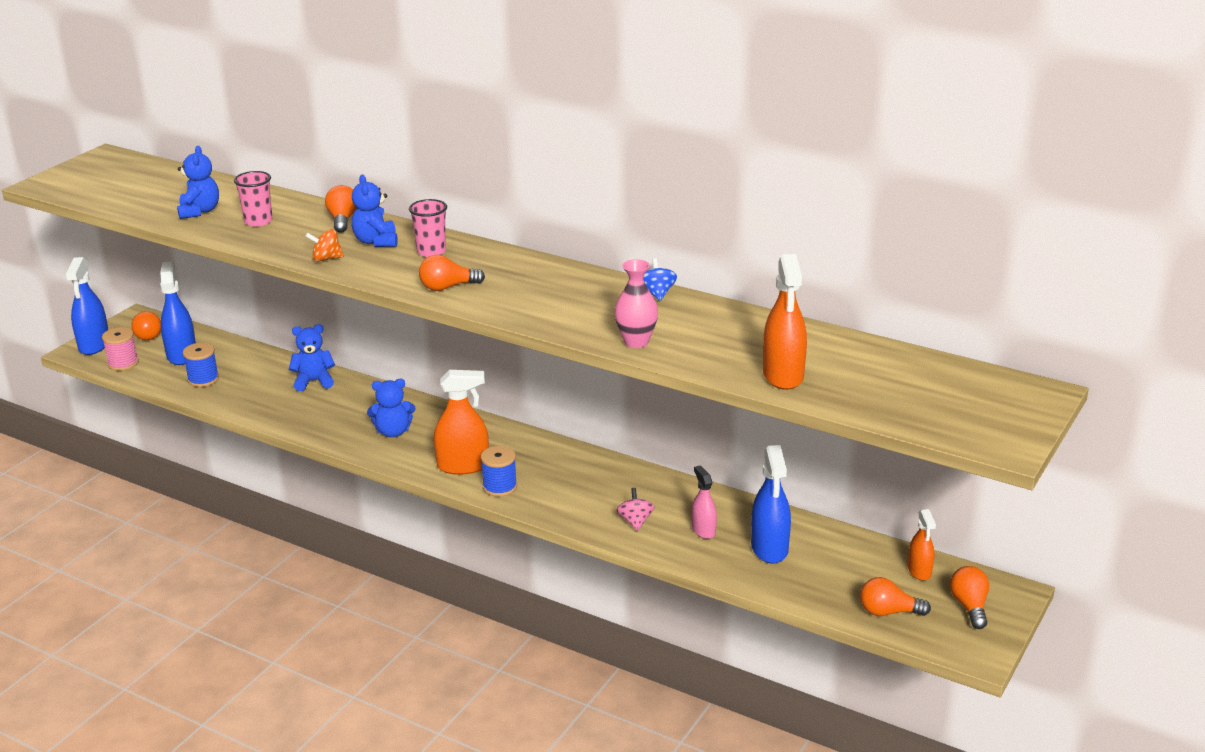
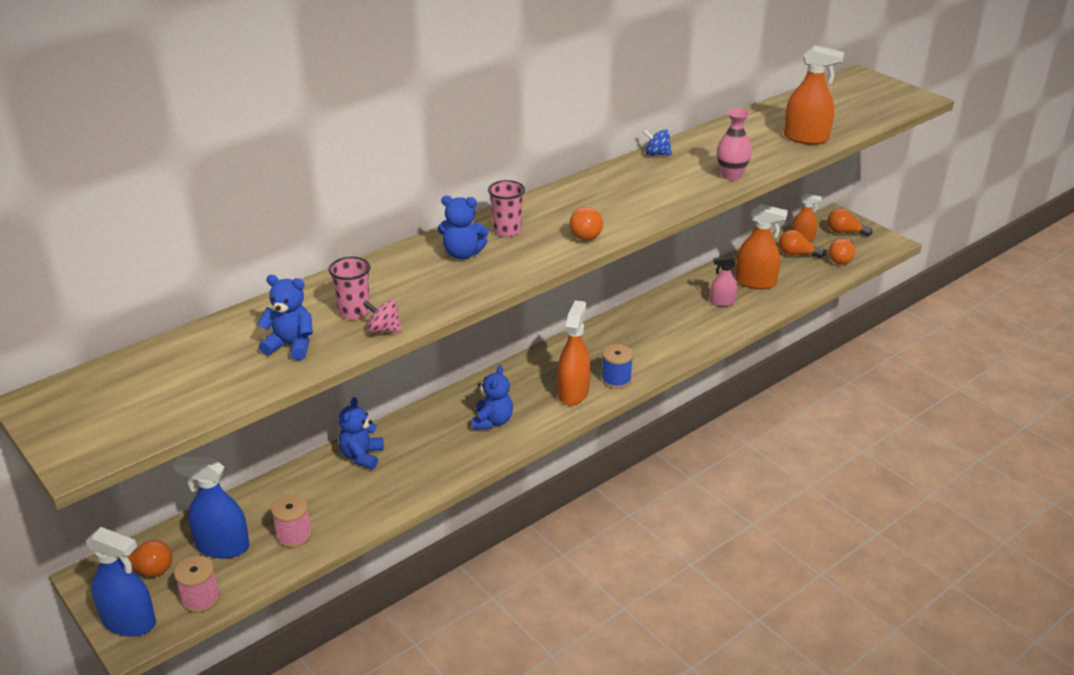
camera: 70 degrees left, 5 degrees up
(203, 379) = (294, 535): blue spool -> pink spool
(326, 259) = (480, 284): orange spinning top -> none
(343, 220) = (396, 264): orange light bulb -> orange light bulb (797, 254)
(635, 521) = (697, 327): pink spinning top -> pink spinning top (384, 330)
(769, 548) = (755, 282): blue spray bottle -> orange spray bottle

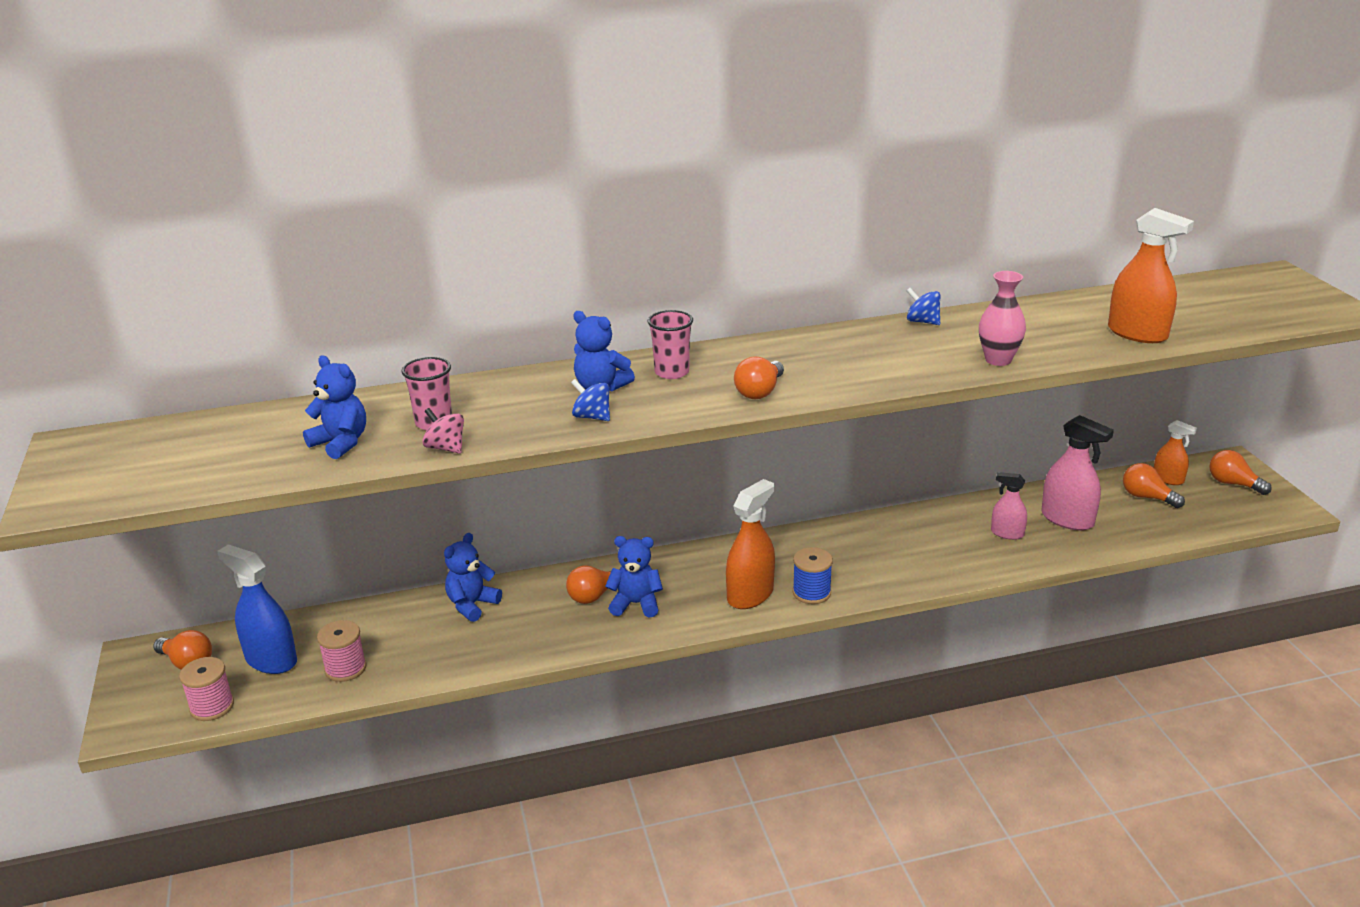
camera: 25 degrees right, 5 degrees down
(129, 622) = (133, 709): blue spray bottle -> none
(477, 280) = (592, 417): none -> blue spinning top
(492, 421) = (636, 604): blue teddy bear -> blue teddy bear turned 120 degrees counterclockwise
(755, 282) = (1067, 519): orange spray bottle -> pink spray bottle
(841, 259) = (1207, 515): orange light bulb -> orange light bulb (594, 595)

